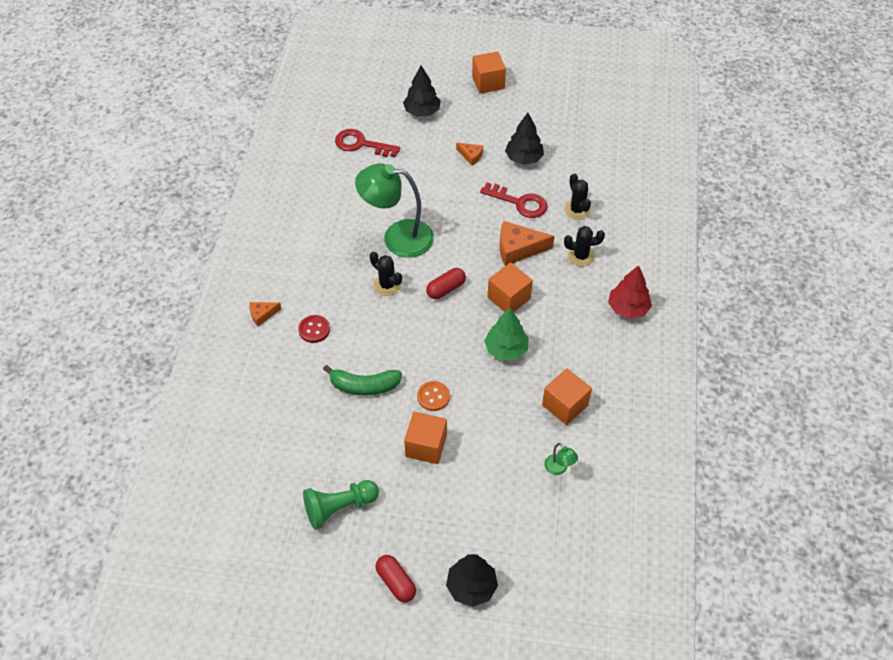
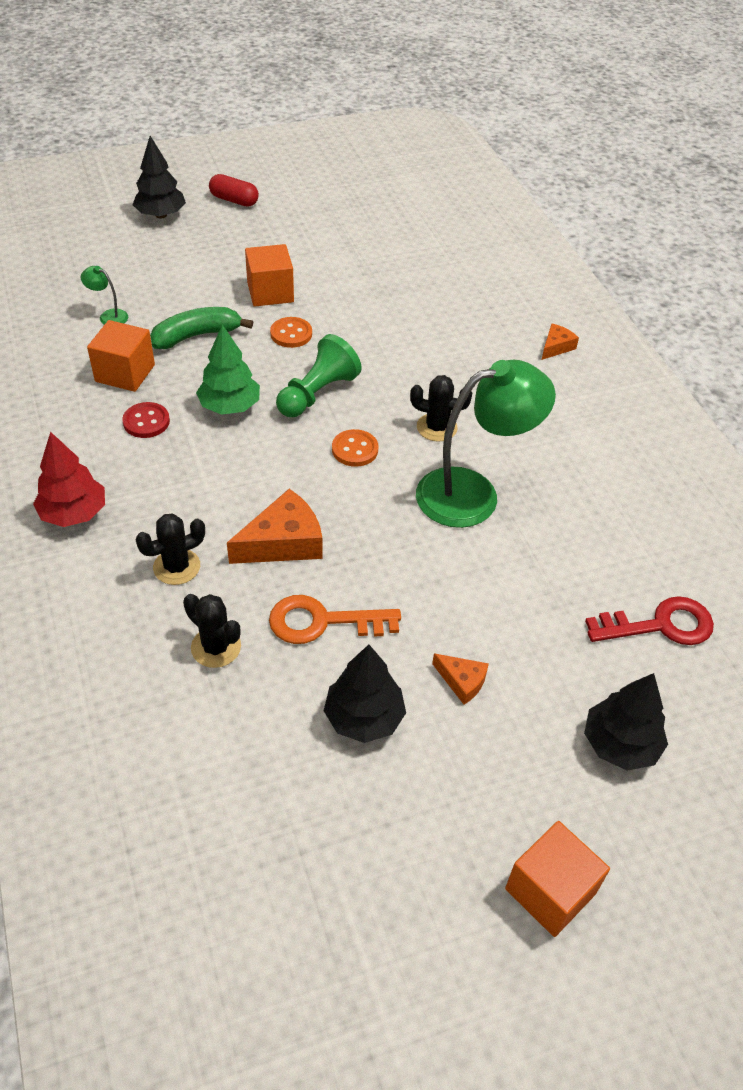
camera: 150 degrees right, 5 degrees down
(314, 330) = (482, 352): red button -> red button (146, 422)
(339, 508) = (324, 228): green pawn -> green pawn (317, 393)
(364, 386) = (378, 320): green banana -> green banana (197, 336)
(446, 289) = (355, 449): red capsule -> orange button
(471, 156) = (462, 681): orange cheese -> orange cheese turned 150 degrees counterclockwise
(509, 298) = (259, 468): orange cube -> none
(519, 202) = (323, 621): red key -> orange key

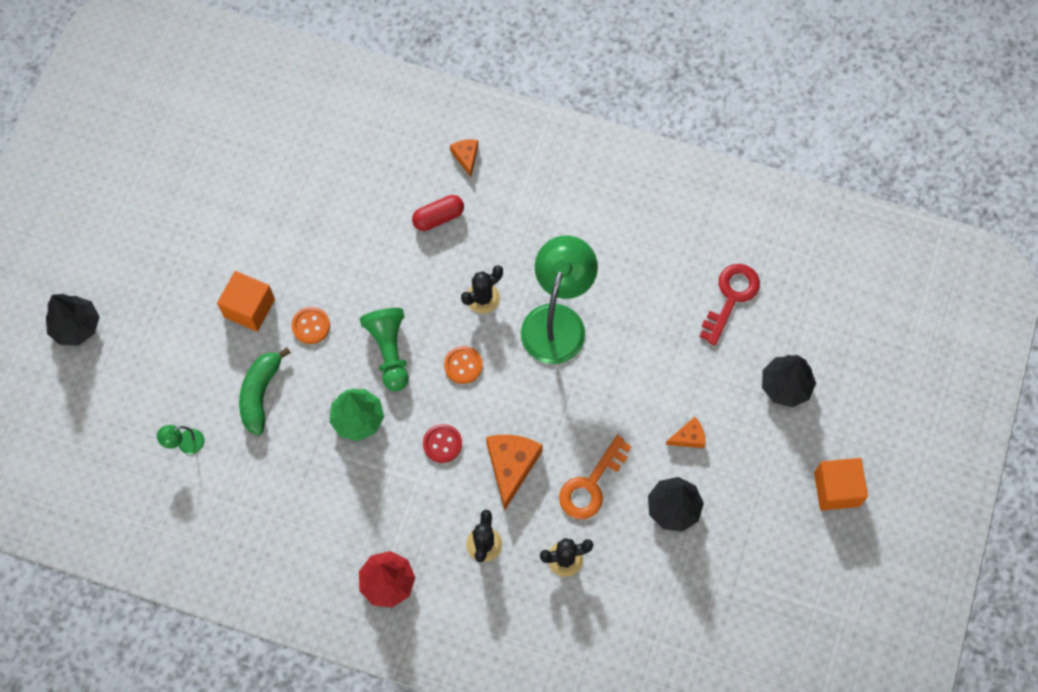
camera: 50 degrees left, 20 degrees up
(125, 373) = (265, 470): orange cube -> none
(146, 422) = (330, 485): red button -> red button (442, 444)
(234, 200) = (101, 256): red capsule -> red capsule (438, 217)

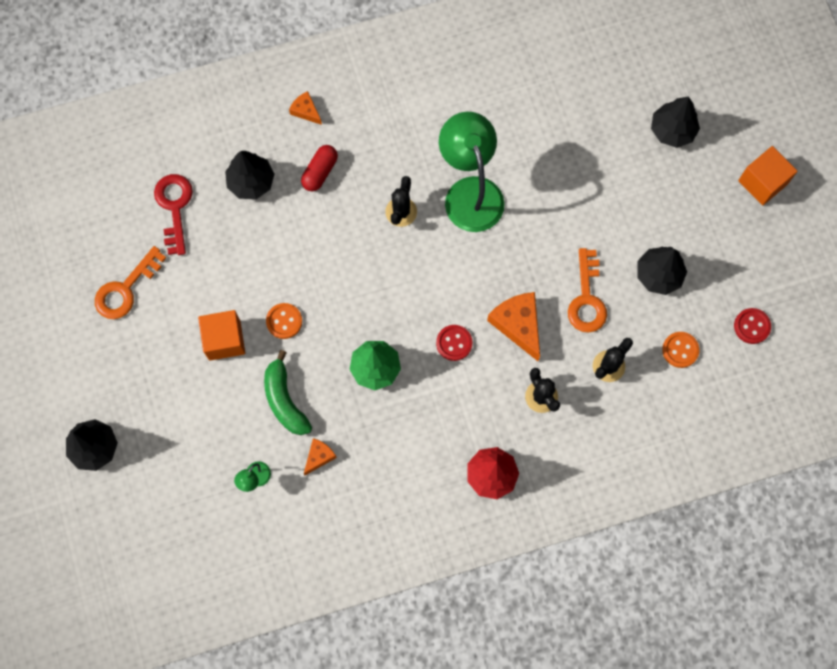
camera: 35 degrees left, 5 degrees up
(201, 210) = (126, 289): none -> orange key
(373, 188) = (251, 182): none -> black tree
(389, 351) = (360, 300): green pawn -> none
(463, 365) = (425, 273): orange button -> orange button (680, 350)
(688, 437) = (631, 215): orange cheese -> orange cheese (319, 456)
(726, 614) = (752, 326): none -> red button
(731, 298) = (585, 90): red key -> red key (174, 208)

